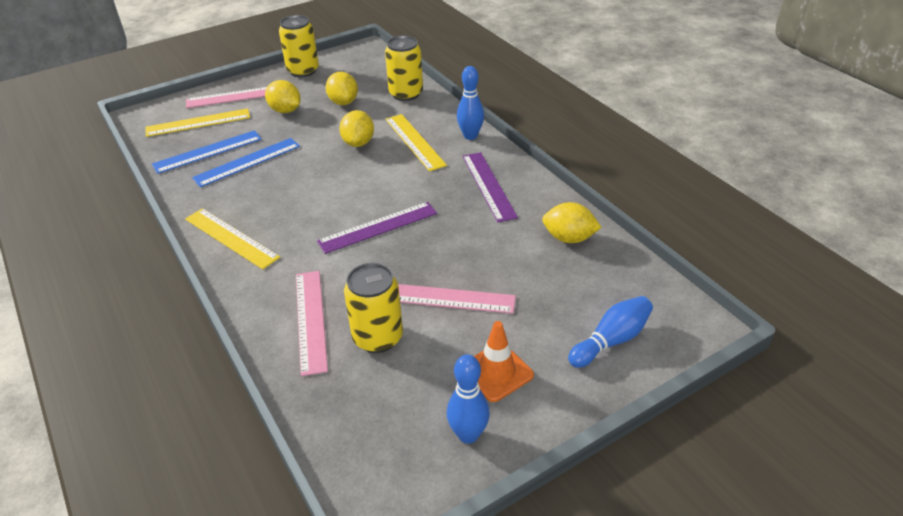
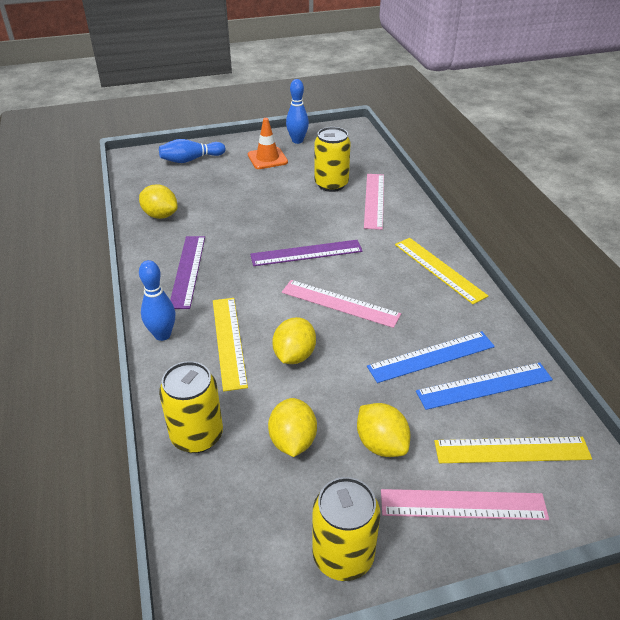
camera: 165 degrees left, 0 degrees up
(446, 298) = (276, 196): pink ruler -> pink ruler (340, 303)

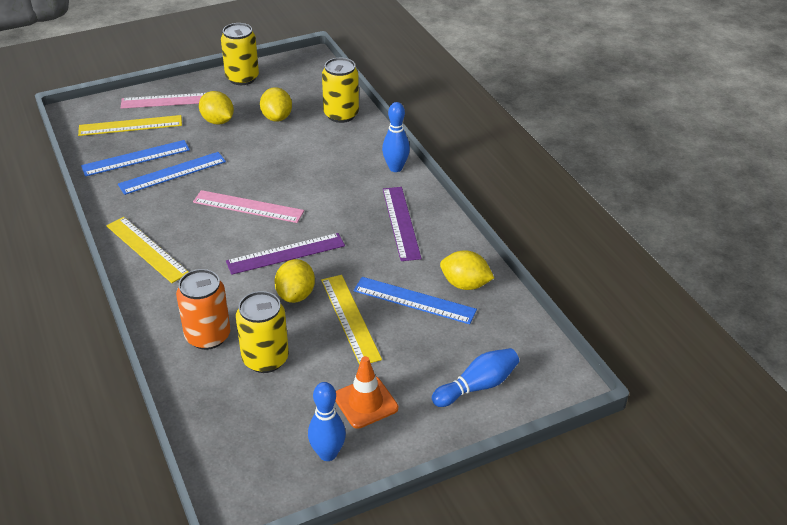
camera: 170 degrees right, 0 degrees up
(207, 208) = (414, 300): none -> blue ruler
(229, 341) = (339, 168): yellow ruler -> yellow ruler (350, 318)
(294, 355) = (283, 164): yellow lemon -> yellow lemon (296, 295)
(374, 200) = (208, 336): pink ruler -> orange can

